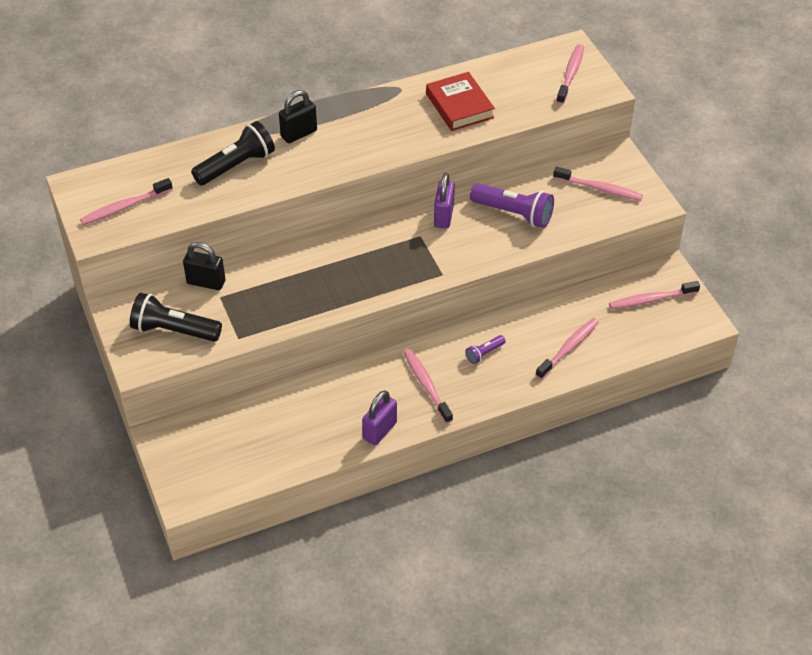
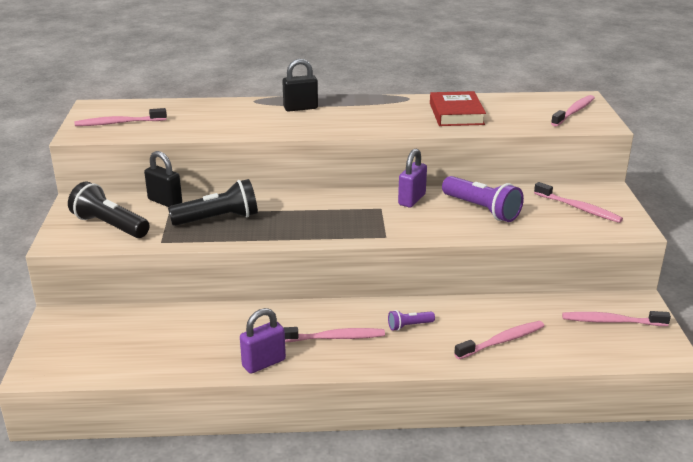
camera: 20 degrees right, 20 degrees down
(236, 165) = (232, 116): black flashlight -> black flashlight (218, 219)
(426, 385) = (334, 338): pink toothbrush -> pink toothbrush turned 90 degrees clockwise

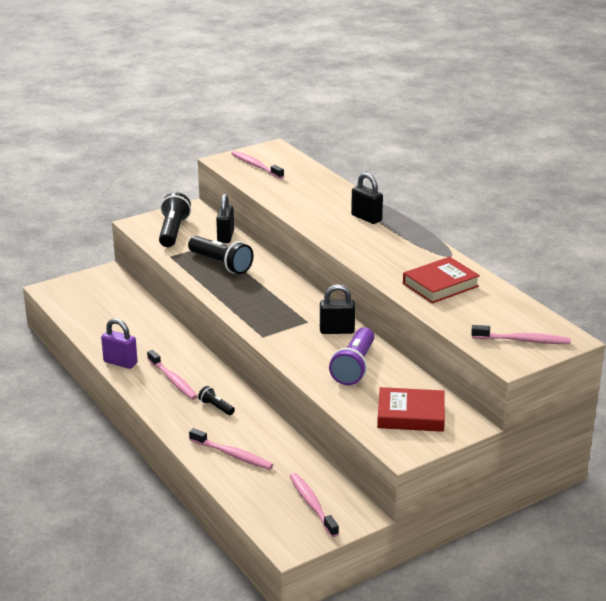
camera: 60 degrees right, 0 degrees up
(409, 326) = (216, 407): purple flashlight -> black flashlight
(411, 199) = (337, 331): purple padlock -> black padlock
(579, 208) = (410, 415): pink toothbrush -> red book

